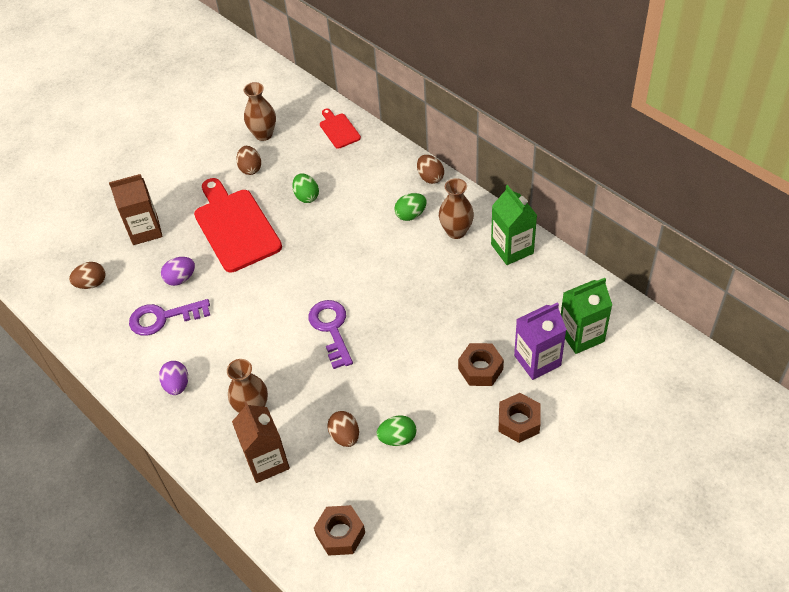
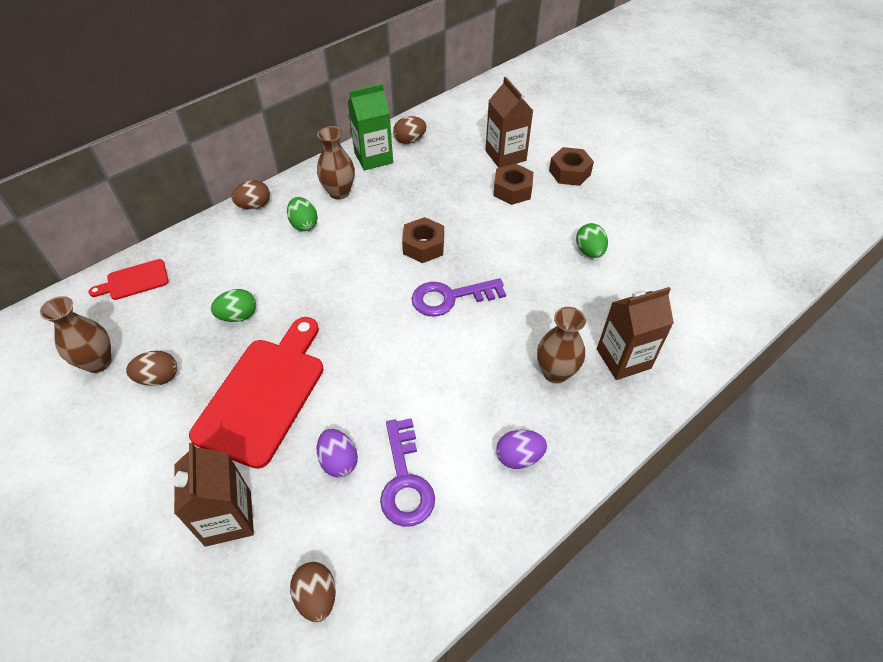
camera: 90 degrees left, 0 degrees up
(235, 227) = (263, 395): red cutting board -> red cutting board turned 135 degrees clockwise
(340, 534) = (698, 298): brown nut -> brown nut (423, 246)
(345, 436) = (588, 291): brown egg -> brown egg (410, 140)
(537, 360) = (505, 155): purple carton -> brown carton
(581, 335) = (481, 128): green carton -> none

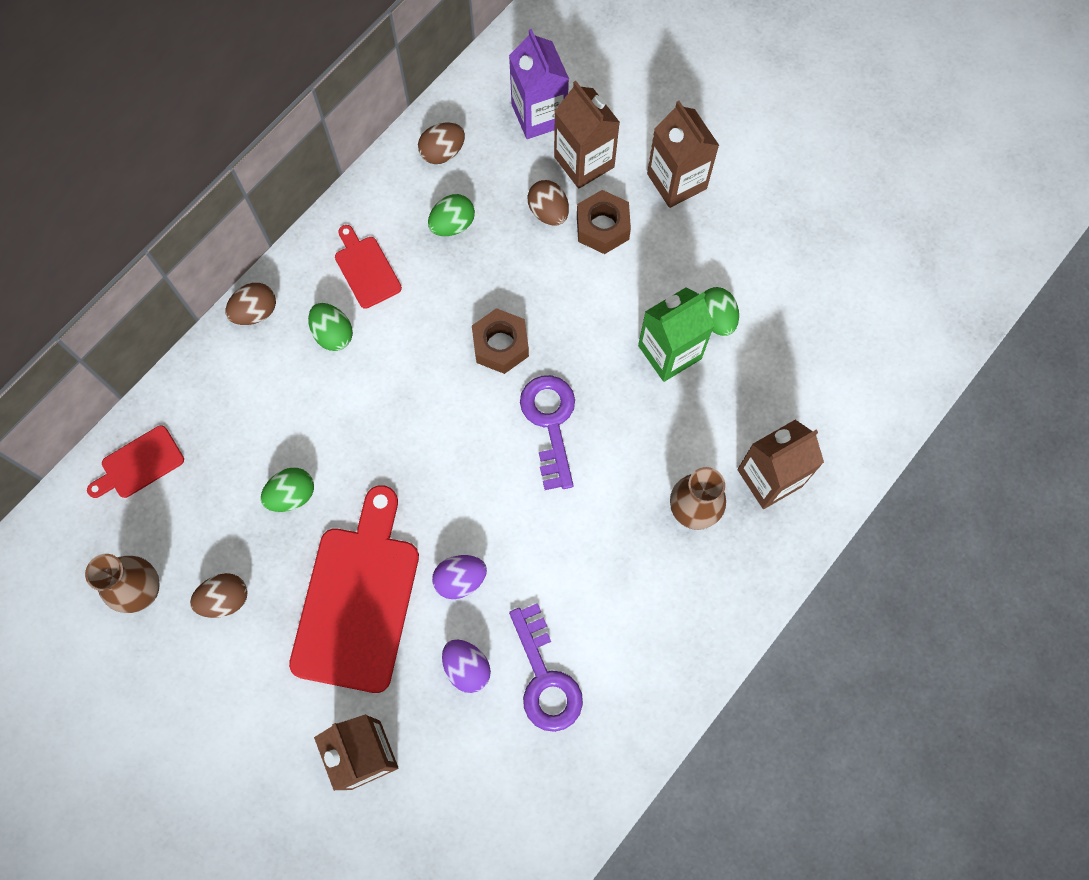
camera: 10 degrees left, 20 degrees up
(317, 597) = (482, 819): brown egg -> brown egg (548, 212)
(339, 192) = (366, 269): brown vase -> red cutting board
(373, 158) = (398, 195): green carton -> green carton (669, 352)
(406, 176) = (452, 225): none -> green egg
(450, 298) = (550, 423): purple key -> purple key turned 105 degrees clockwise
(479, 130) = (539, 115): none -> purple carton
(519, 457) = (664, 627): purple egg -> purple egg (460, 580)
(569, 172) = (676, 181): brown nut -> brown carton

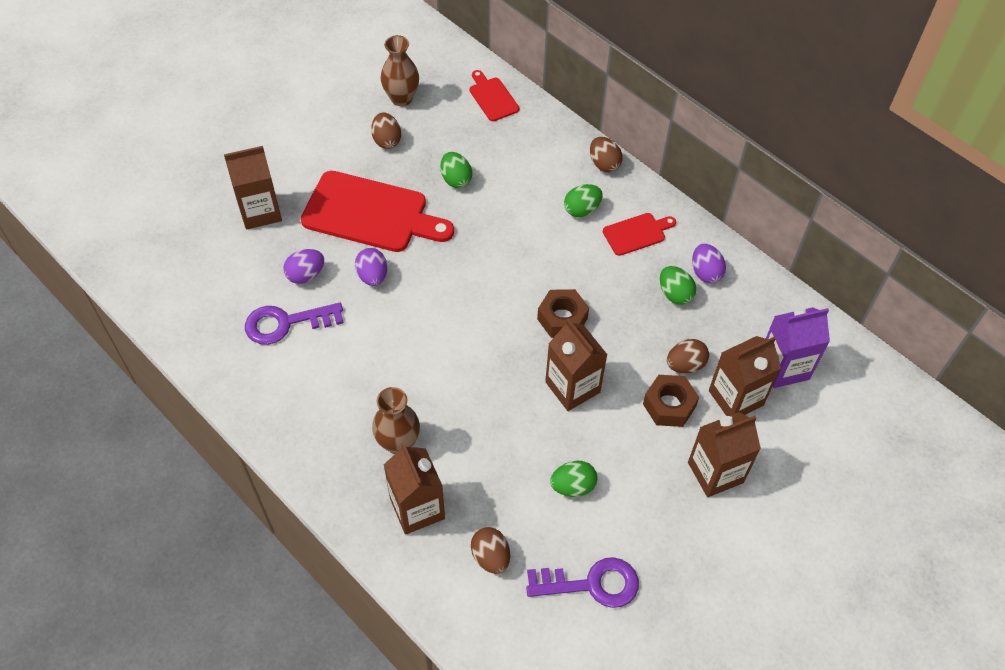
camera: 95 degrees right, 15 degrees down
(418, 193) = (705, 272): none -> purple egg
(442, 152) = (744, 292): brown egg -> brown egg (491, 557)
(550, 423) = (490, 347): purple key -> purple key (591, 584)
(593, 327) = (572, 387): none -> brown carton
(669, 352) = (544, 444): green carton -> none

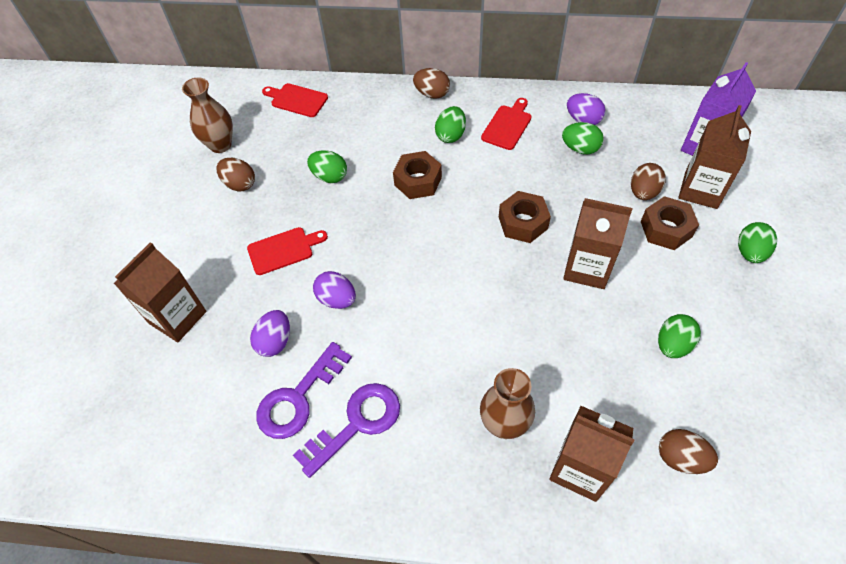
camera: 35 degrees left, 0 degrees up
(370, 213) = (283, 250): red cutting board -> red cutting board, size x0.49
(517, 229) = (418, 181): none -> brown nut
(591, 584) = (773, 411): purple key -> purple key (357, 423)
(715, 472) = (750, 252): brown carton -> green egg

